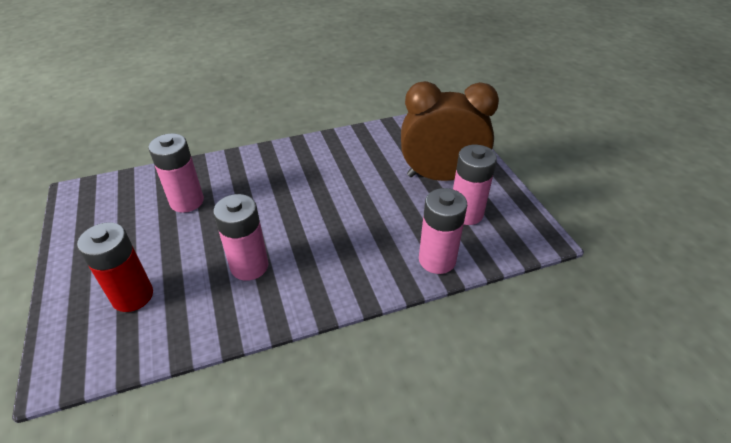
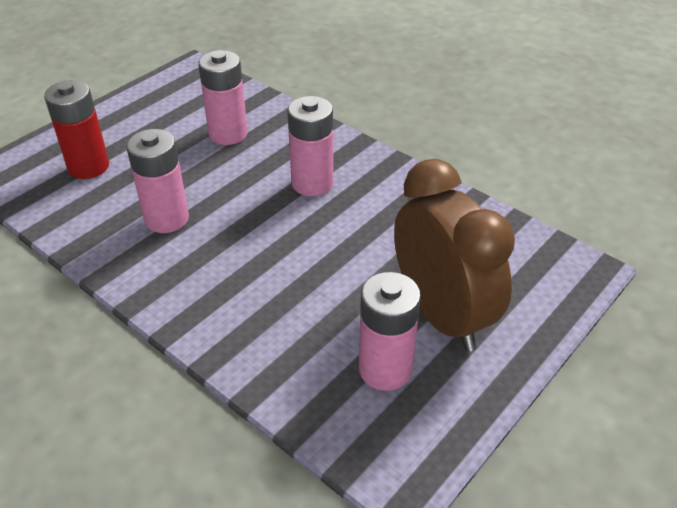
camera: 60 degrees right, 0 degrees up
(437, 260) = (274, 369): pink battery -> pink battery (312, 183)

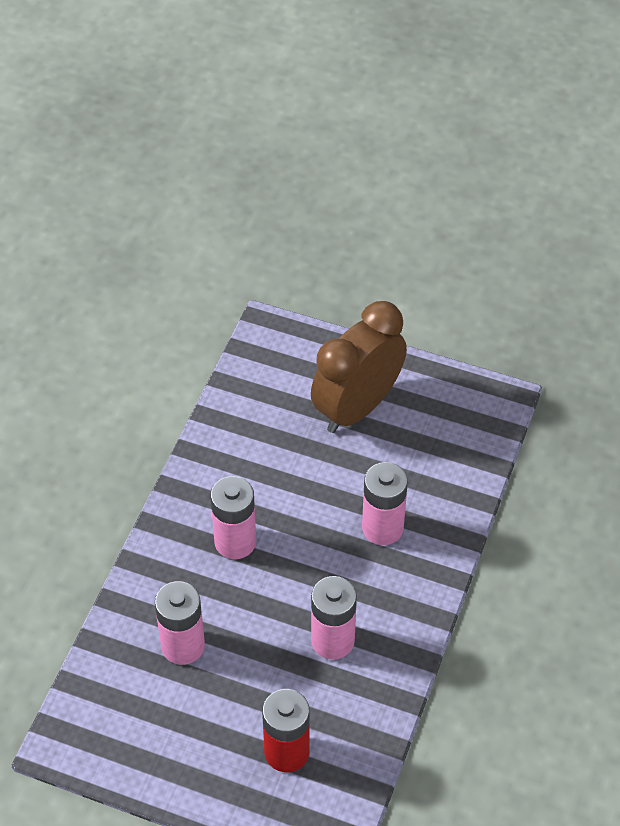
camera: 110 degrees left, 10 degrees up
(385, 369) = (424, 429): pink battery -> pink battery (382, 528)

